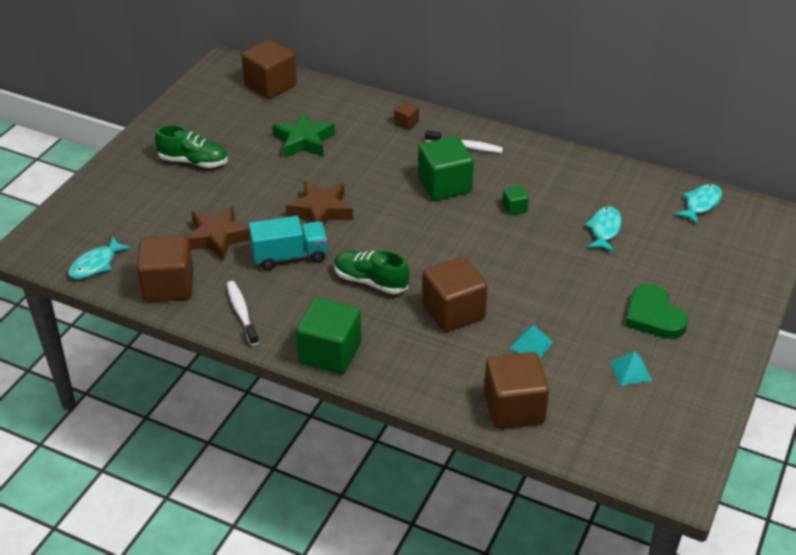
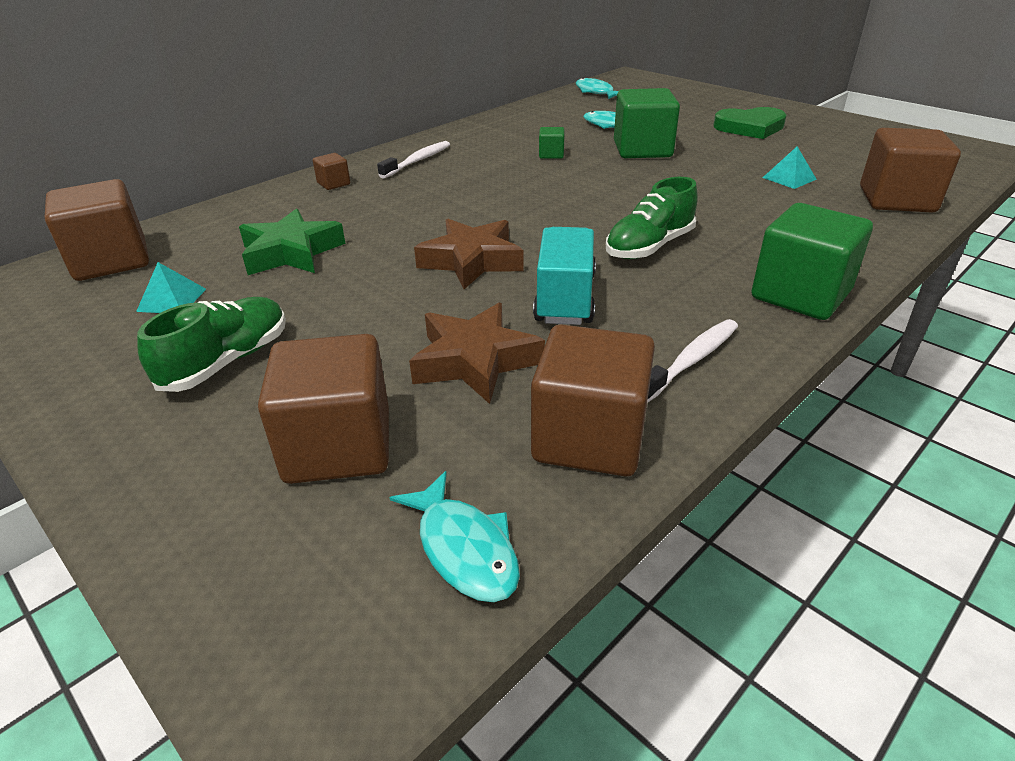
camera: 70 degrees left, 5 degrees down
(241, 312) = (691, 360): white toothbrush -> white toothbrush turned 135 degrees clockwise
(444, 185) = (481, 180): green cube -> green cube (642, 150)
(453, 311) = (725, 207): brown cube -> brown cube (338, 446)
(631, 371) = (830, 146): turquoise pyramid -> turquoise pyramid (172, 300)

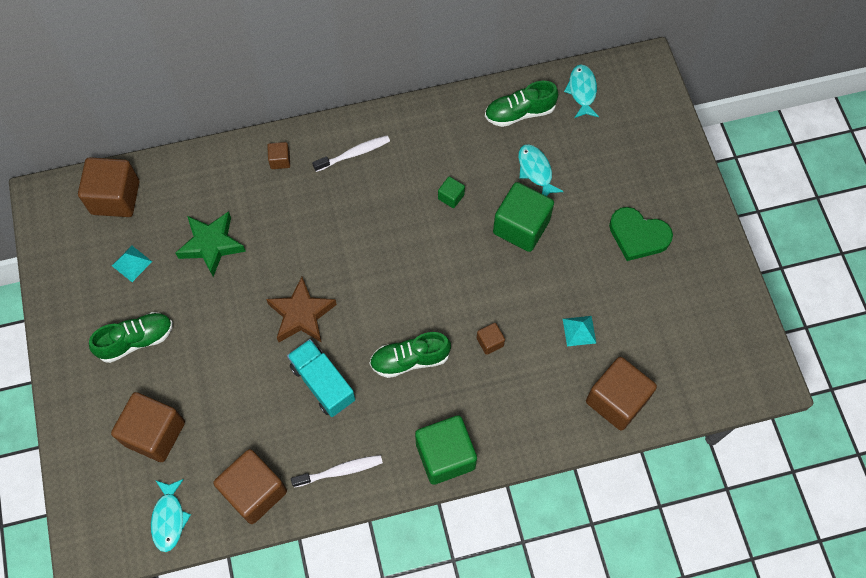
camera: 30 degrees right, 30 degrees up
(475, 361) = (244, 409): brown star -> none
(557, 110) = (519, 113): none -> green shoe
(565, 298) = (323, 383): turquoise truck -> turquoise truck turned 75 degrees counterclockwise
(717, 209) = (490, 342): none -> brown cube

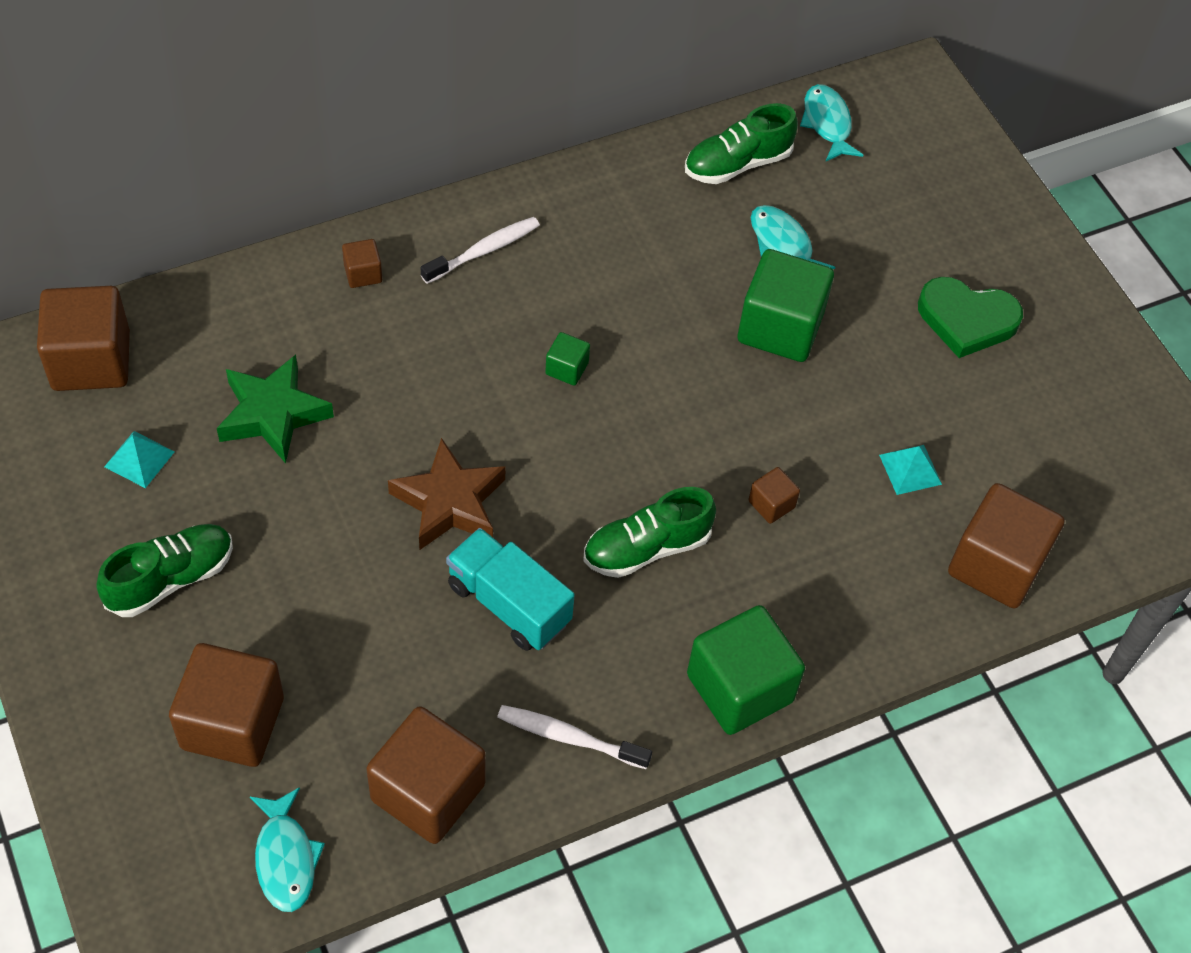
camera: 15 degrees left, 10 degrees down
(340, 471) = (569, 737): white toothbrush -> white toothbrush turned 135 degrees counterclockwise
(451, 197) = (657, 297): green cube -> green cube (567, 368)

